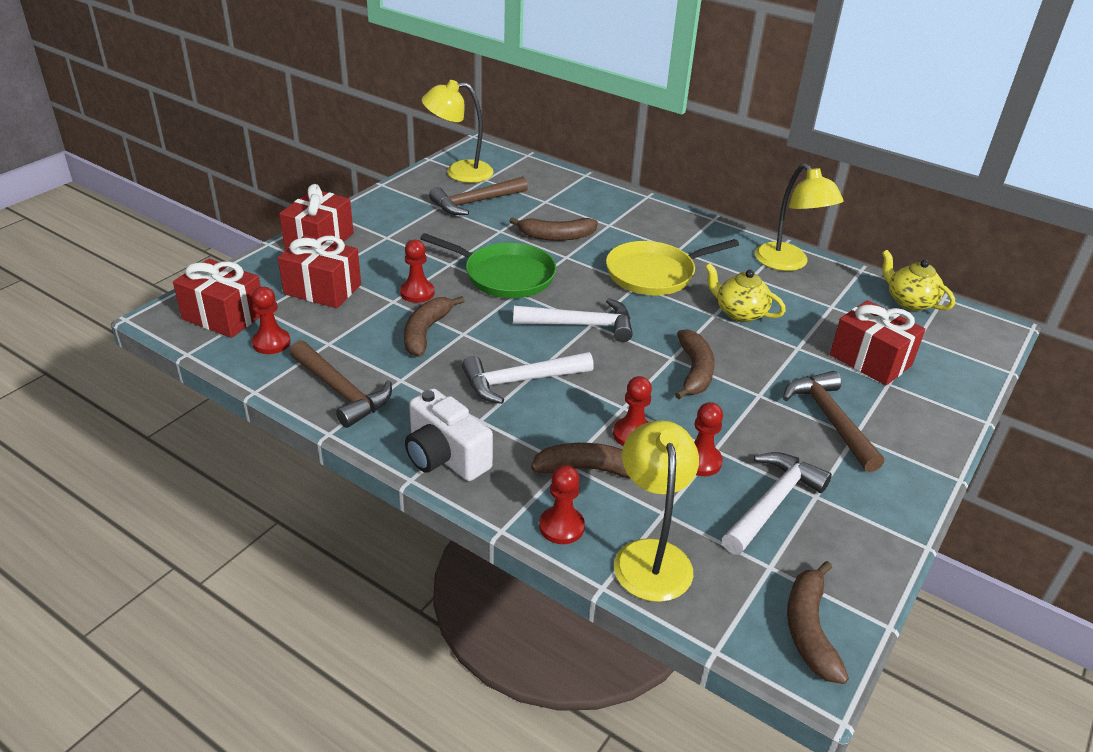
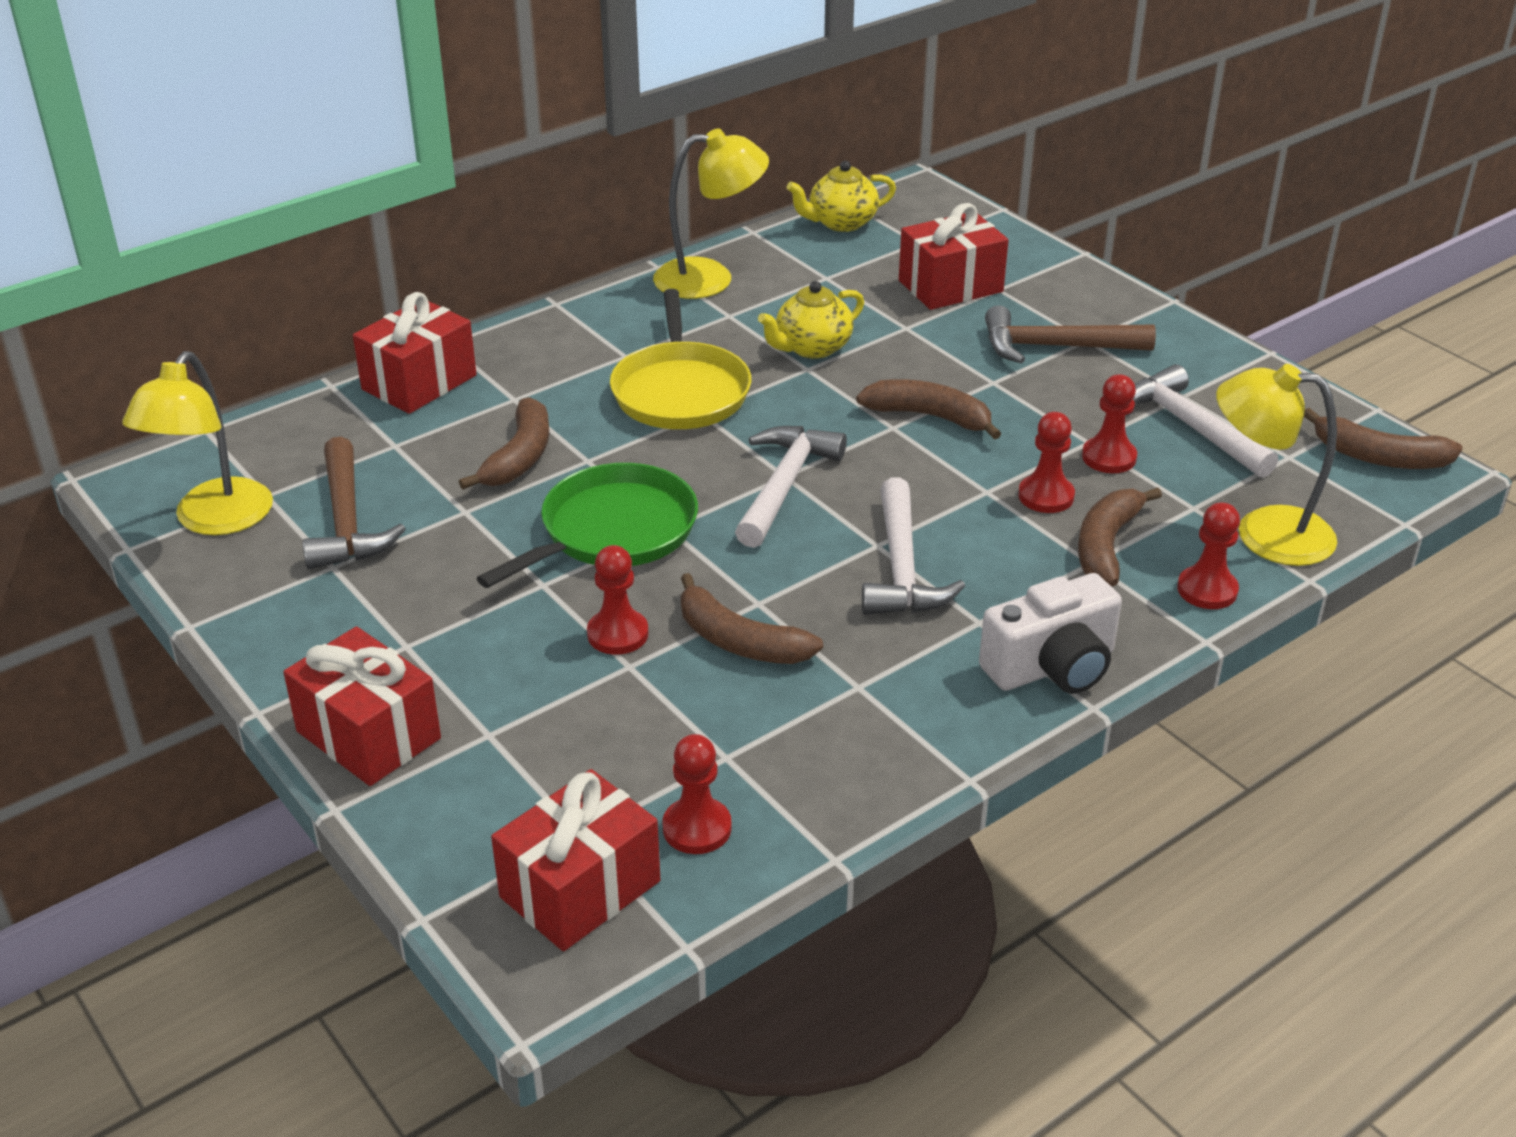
camera: 70 degrees left, 0 degrees up
(322, 289) = (549, 747): red gift -> red gift (419, 382)
(341, 391) = (868, 754): brown hammer -> none

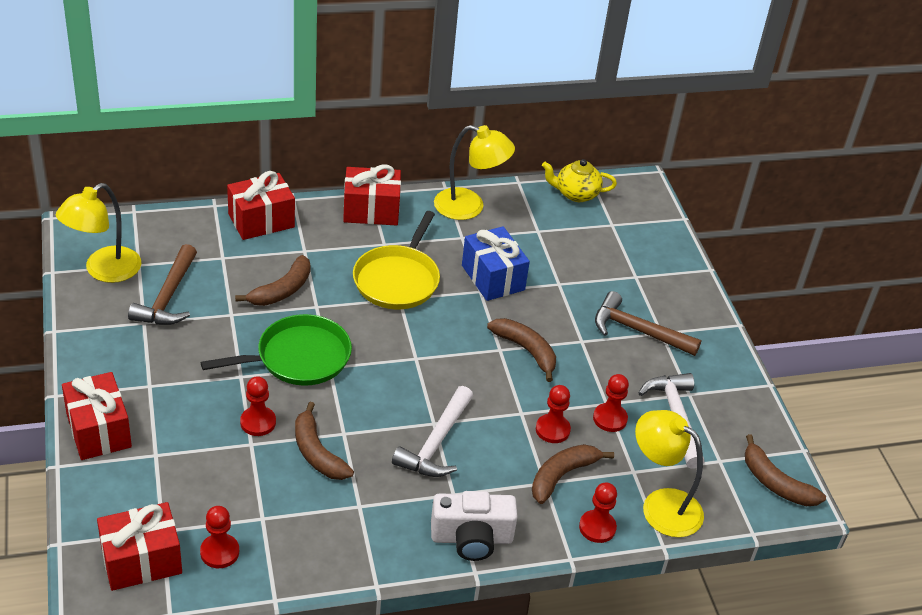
camera: 20 degrees right, 5 degrees up
(784, 485) = (411, 364): white hammer -> none
(811, 348) = (493, 278): yellow teapot -> blue gift
(950, 286) = (607, 264): red gift -> red gift (371, 210)

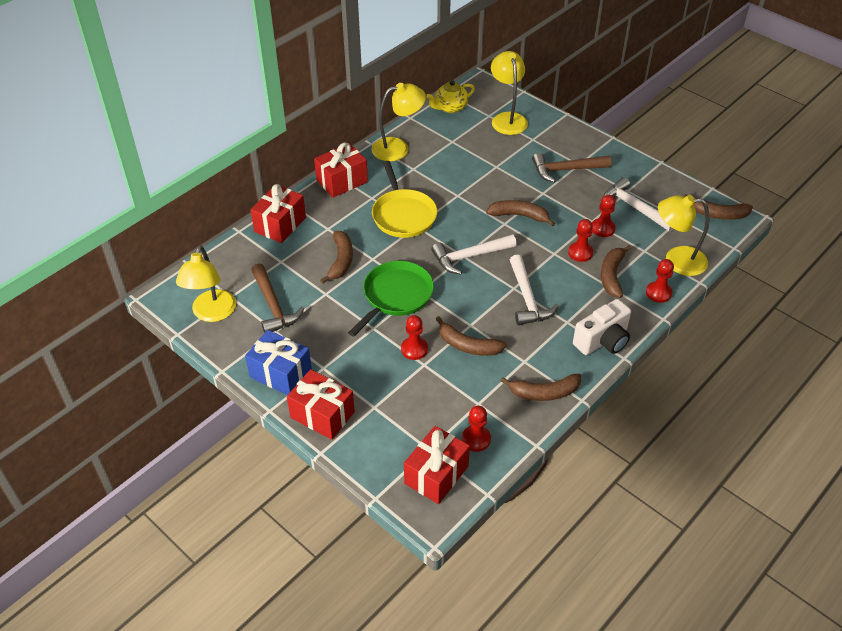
camera: 30 degrees left, 5 degrees up
(344, 552) = (544, 392): none -> brown banana
(421, 362) = (469, 257): none -> white hammer
(493, 278) = (456, 183): blue gift -> blue gift (280, 373)
(630, 239) = (507, 119): none -> yellow lamp

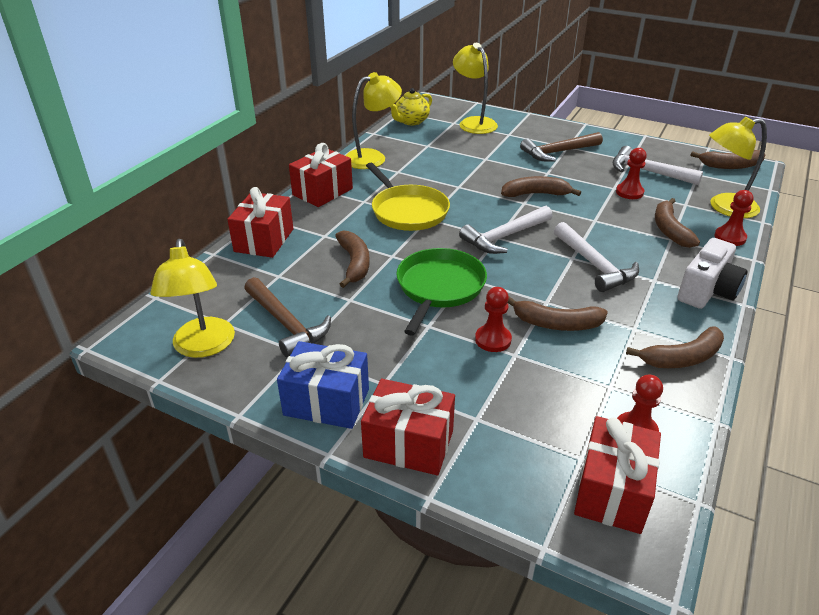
camera: 15 degrees left, 10 degrees down
(580, 253) = (622, 215): red pawn -> none

